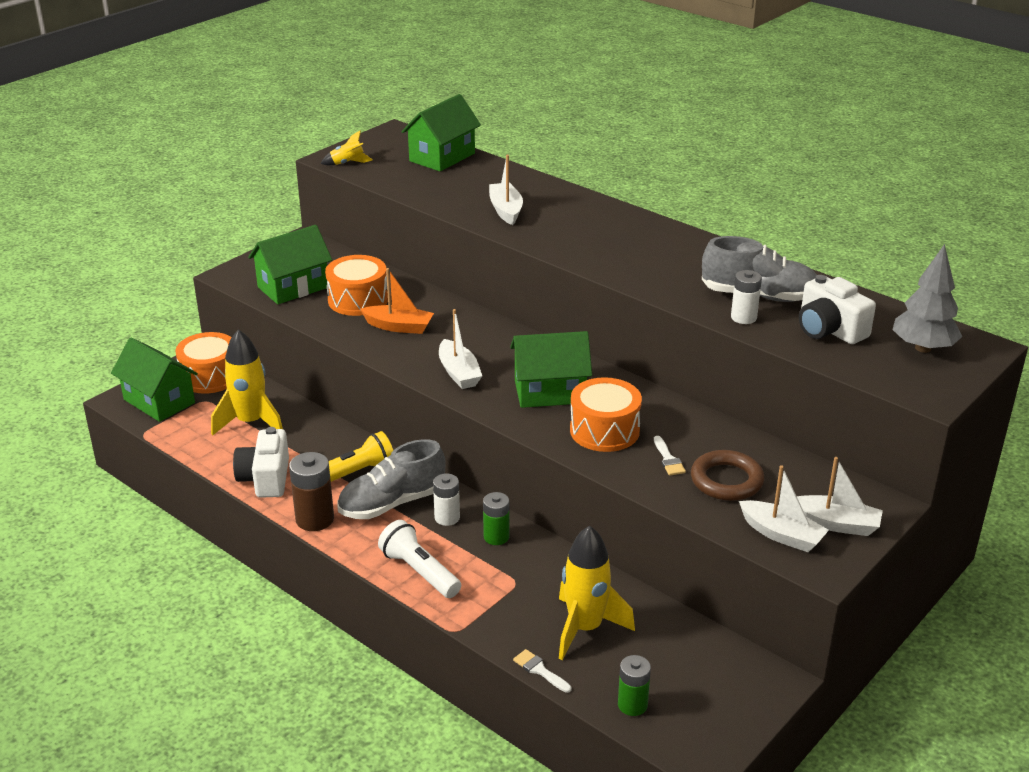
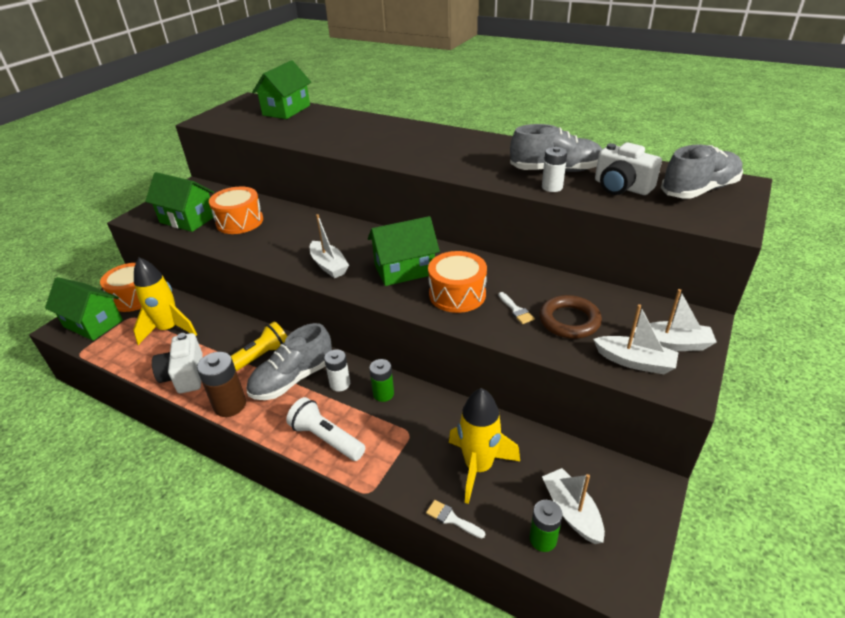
camera: 10 degrees left, 5 degrees up
(293, 287) = (187, 219): green house -> green house turned 75 degrees clockwise
(347, 163) = (215, 122): yellow rocket -> none
(399, 327) = (274, 237): orange boat -> none
(506, 210) = (342, 137): white boat -> white boat (571, 511)
(923, 348) = (699, 190): grey tree -> grey shoe

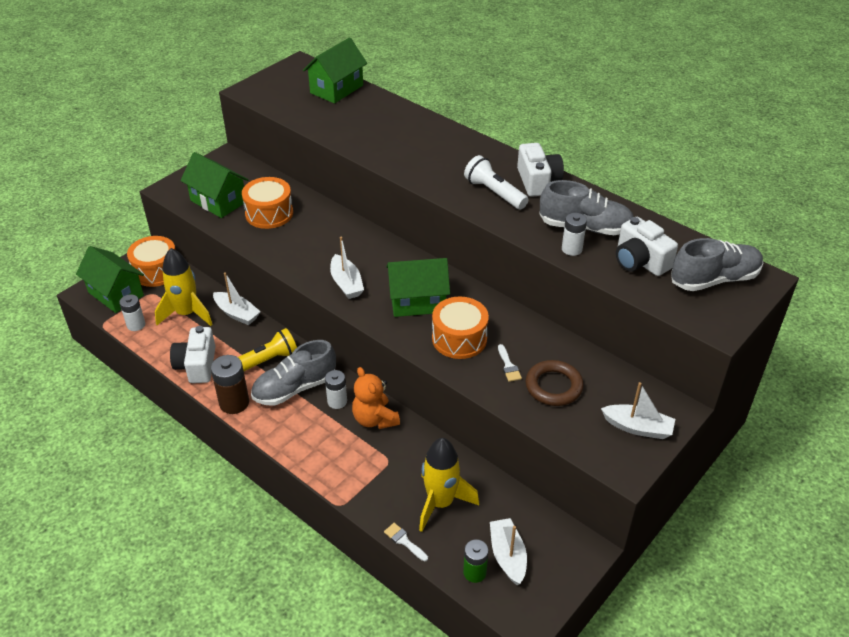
camera: 10 degrees right, 5 degrees up
(116, 348) = (136, 325): none -> white battery
(326, 438) = (314, 451): white flashlight -> white flashlight (494, 193)
(383, 394) = (375, 419): green battery -> orange teddy bear
(494, 145) = (538, 181): none -> white camera
(634, 361) = (595, 438): white boat -> white boat (237, 313)

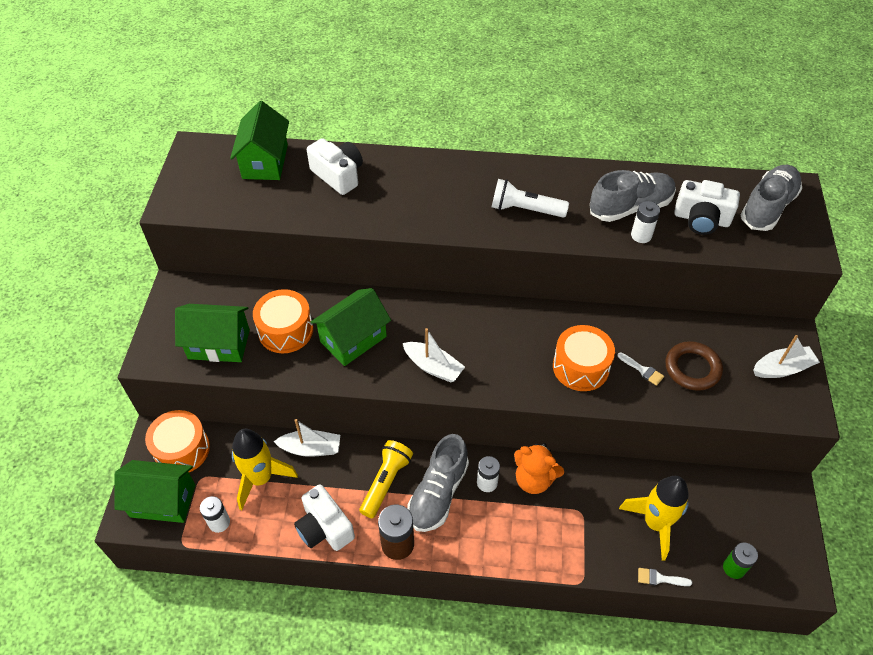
camera: 35 degrees left, 10 degrees up
(417, 301) = (512, 350): green house -> green house (353, 339)
(507, 556) = (743, 536): white boat -> none
(538, 181) = (549, 178): white camera -> white camera (338, 175)

